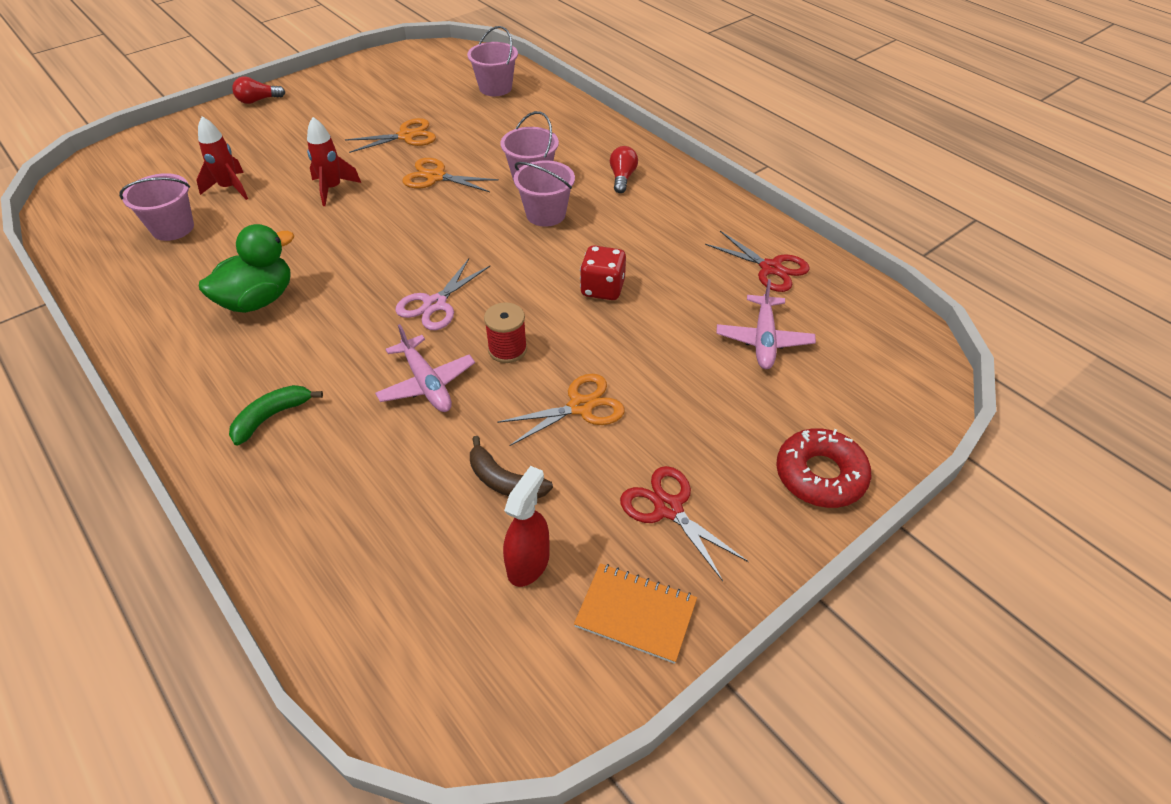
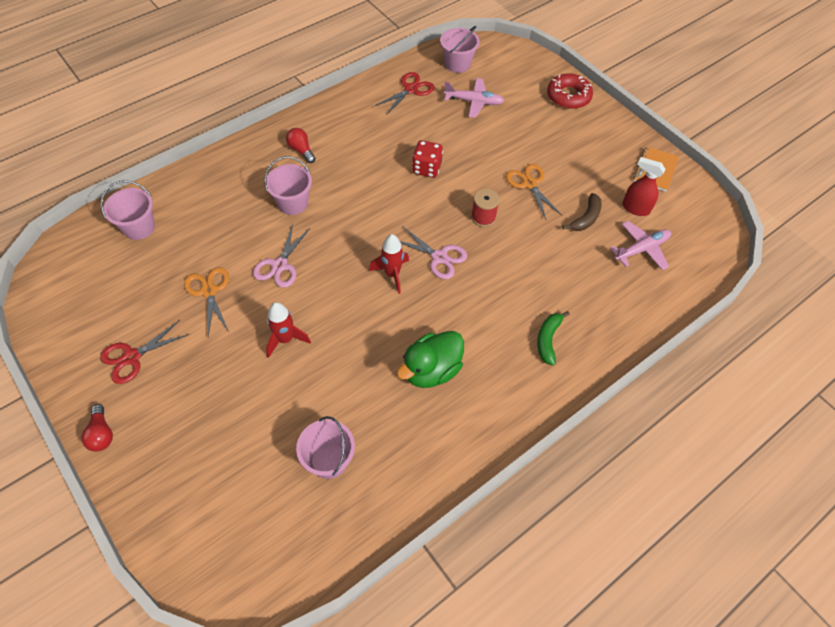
camera: 90 degrees left, 10 degrees up
(230, 188) = (271, 425): red rocket -> red rocket (392, 274)
(258, 300) = (431, 370): green duck -> green duck turned 90 degrees counterclockwise
(271, 417) = (548, 340): green banana -> green banana turned 60 degrees clockwise
(426, 383) = (514, 257): pink plane -> pink plane (641, 249)
(435, 177) = (279, 265): orange scissors -> pink scissors
(545, 214) = (341, 195): pink bucket -> pink bucket (457, 64)
(622, 178) = (301, 150): red light bulb -> red light bulb turned 45 degrees clockwise
(668, 508) = (595, 153): red scissors -> red scissors (132, 357)

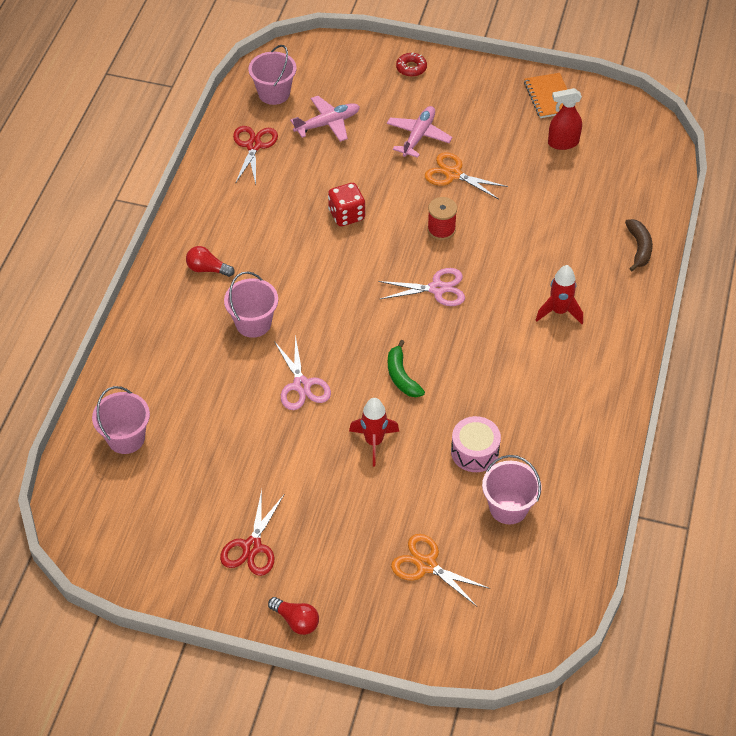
camera: 35 degrees left, 5 degrees down
(209, 291) = (260, 448): orange scissors -> orange scissors (426, 565)
(347, 397) = (474, 452): none -> pink drum
(392, 274) = (410, 329): red rocket -> red rocket (559, 311)
(431, 370) = (521, 385): green duck -> none
(548, 340) = (591, 300): green banana -> green banana (401, 376)
(568, 96) = (411, 68): red donut -> red donut, size x0.58
(586, 218) = (529, 177): brown banana -> brown banana (639, 248)
(641, 249) = (598, 176): pink plane -> pink plane (418, 136)

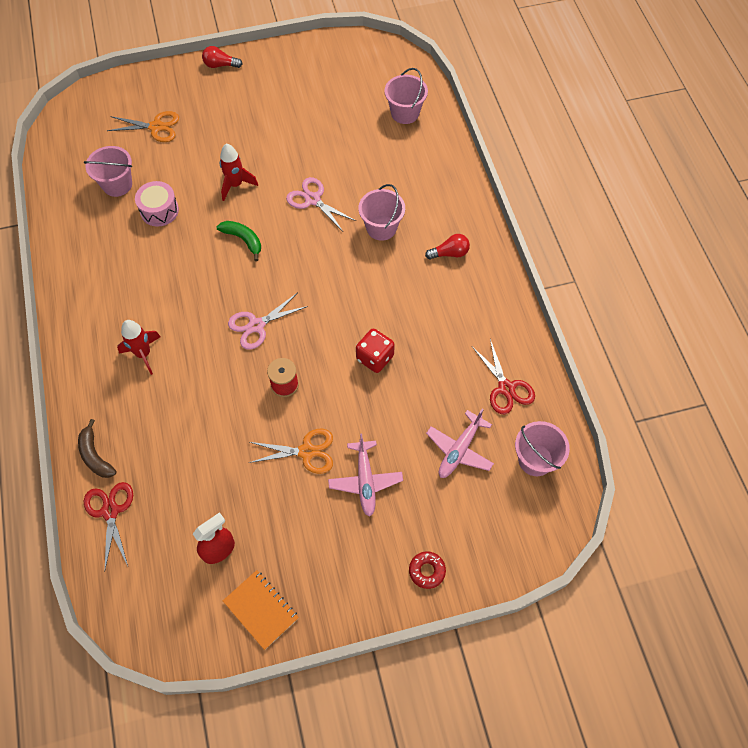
camera: 150 degrees right, 10 degrees up
(252, 547) = (274, 89): red scissors -> red scissors (110, 511)

